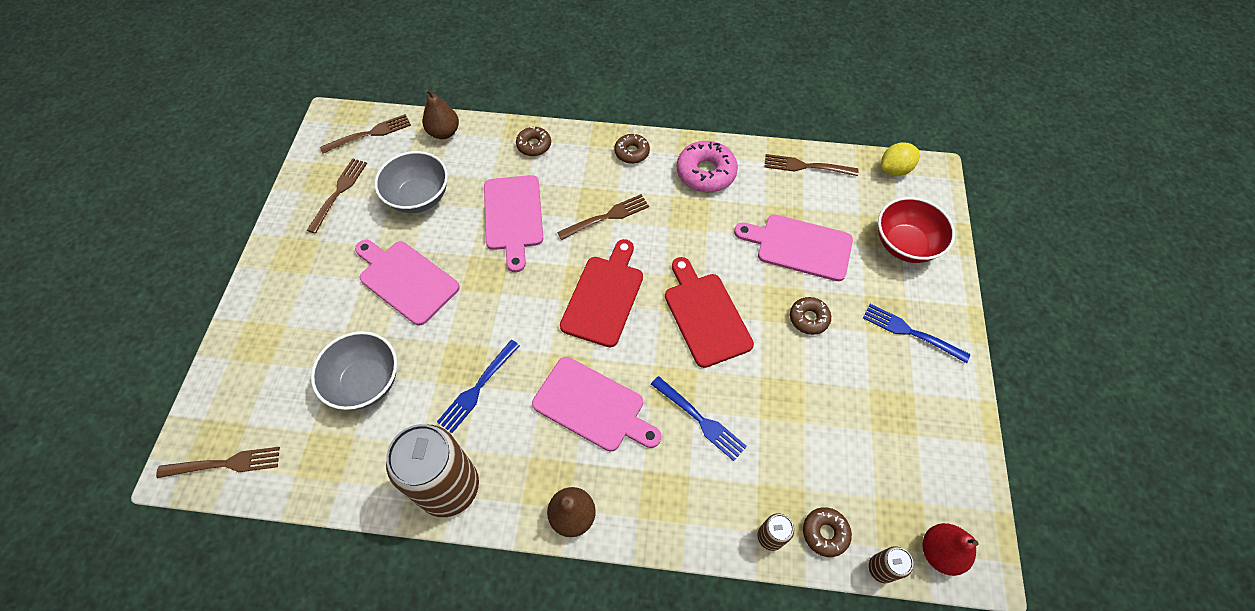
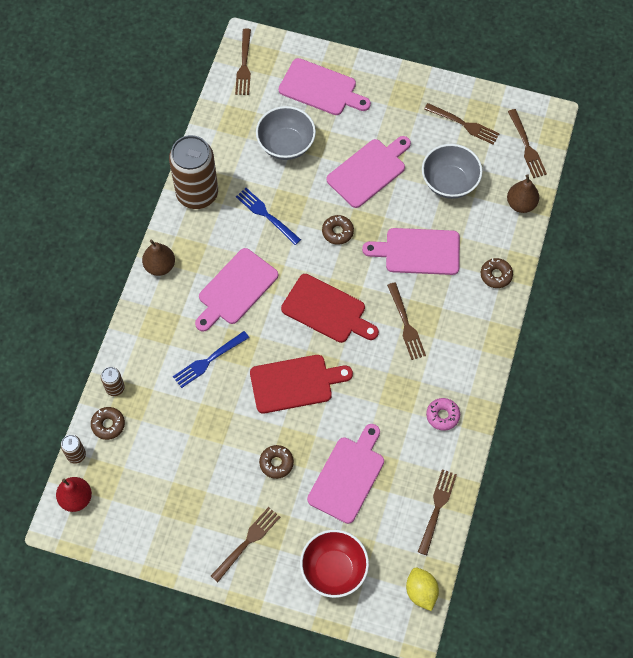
camera: 100 degrees right, 5 degrees up
(275, 353) = (321, 88): none -> pink cutting board
(632, 152) = (476, 356): brown donut -> brown donut (337, 232)
(706, 173) = (442, 416): pink donut -> pink donut, size x0.60
(911, 332) = (247, 542): blue fork -> brown fork

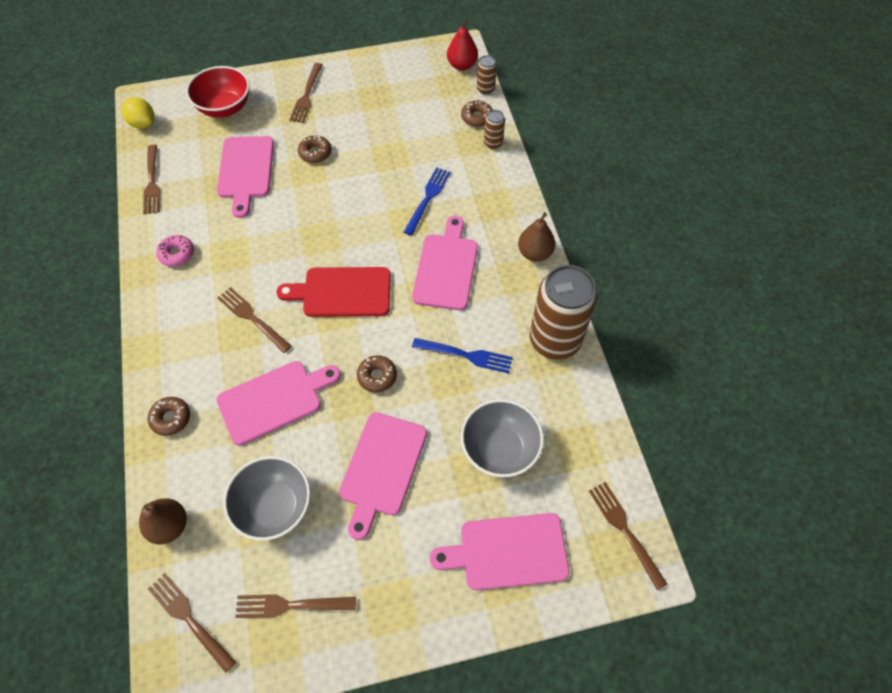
camera: 150 degrees right, 5 degrees down
(295, 383) = (335, 217): red cutting board -> none

